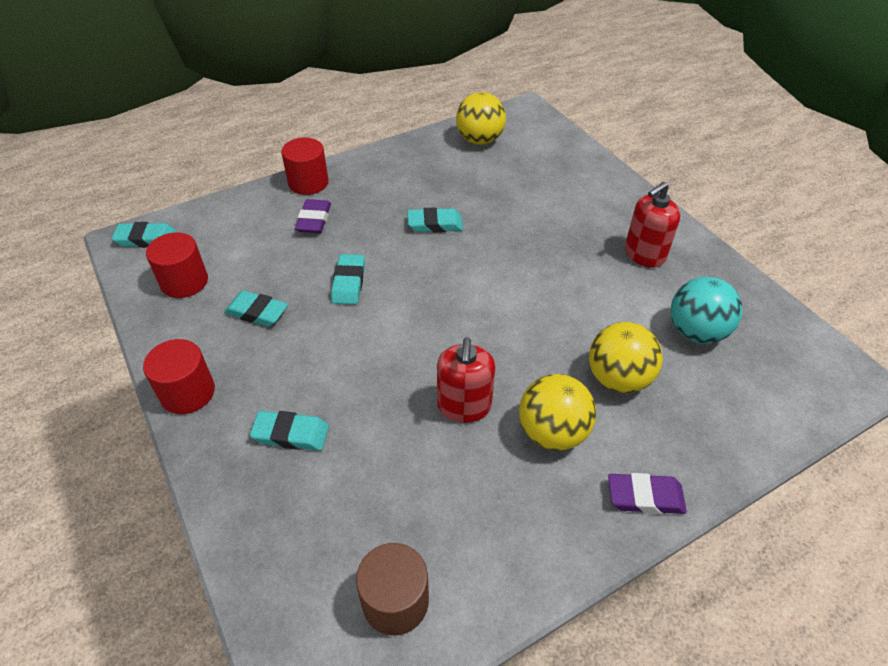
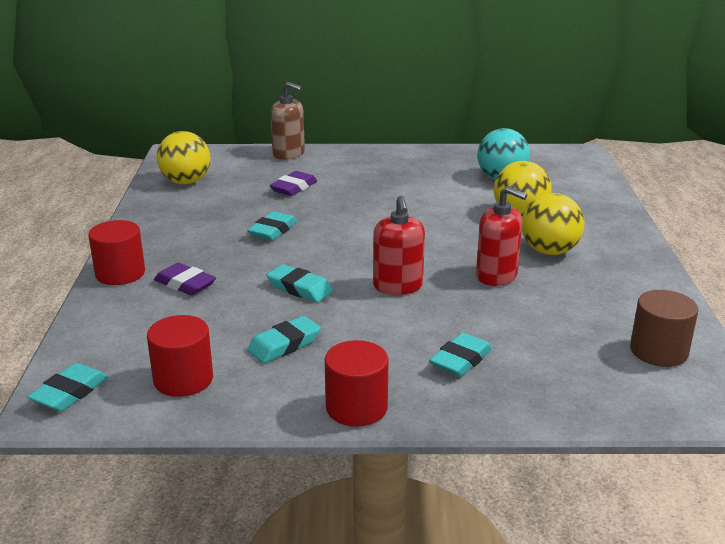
camera: 60 degrees left, 20 degrees down
(592, 166) = (288, 154): none -> brown soap dispenser
(644, 254) = (410, 169): red soap dispenser -> red soap dispenser (398, 286)
(645, 497) = (626, 238): purple eraser -> purple eraser (293, 188)

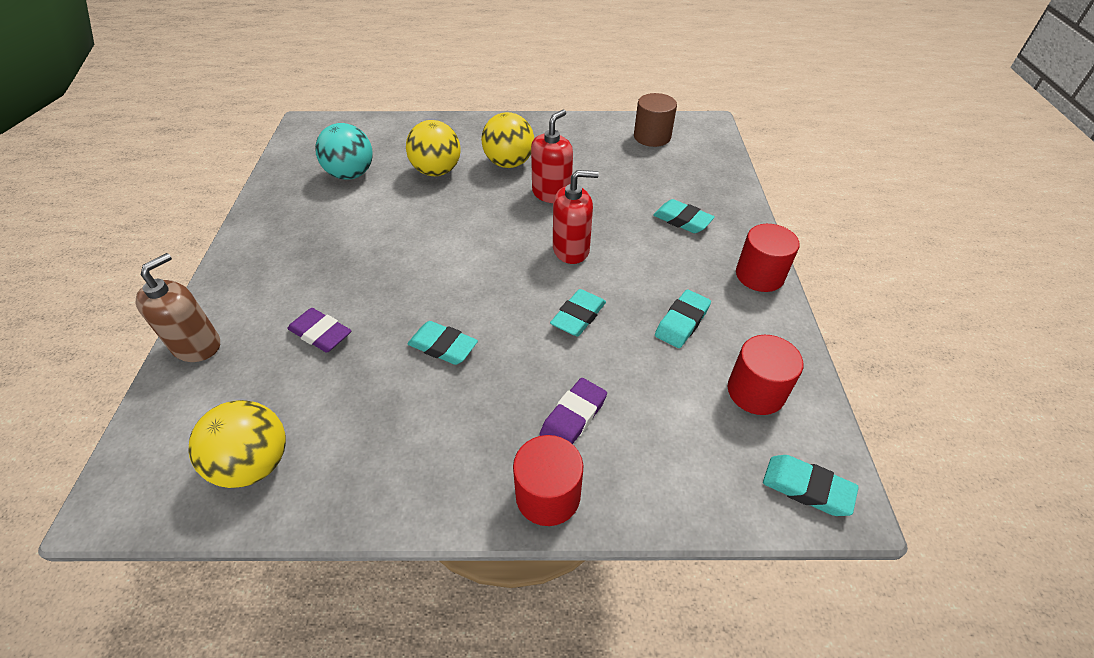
camera: 90 degrees left, 20 degrees up
(284, 344) = (682, 322): turquoise eraser -> turquoise eraser turned 75 degrees clockwise

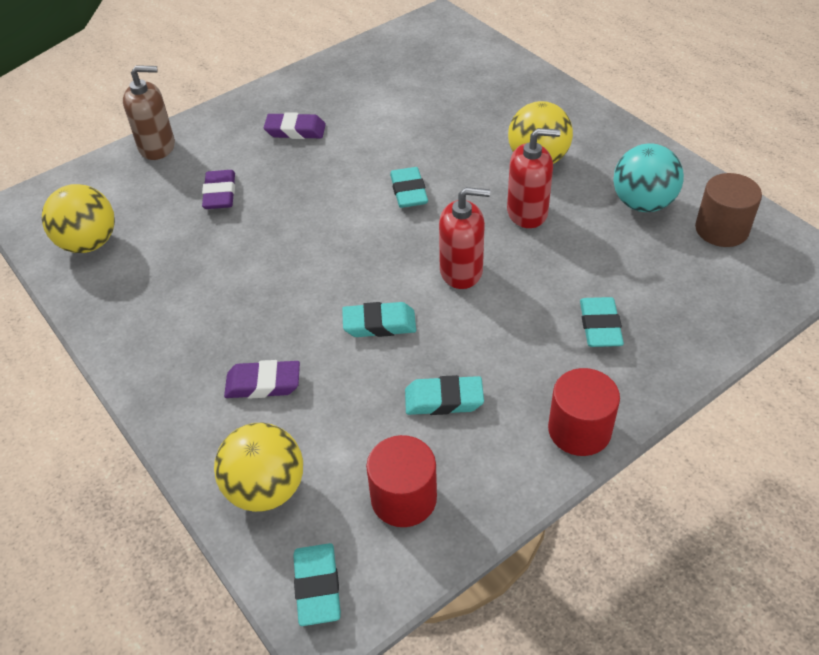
camera: 55 degrees right, 0 degrees up
(312, 251) = (295, 130): none -> purple eraser
(351, 174) = (405, 85): turquoise ball -> turquoise ball (642, 203)
(437, 171) = (469, 126): yellow ball -> yellow ball (266, 489)
(443, 346) = (267, 264): turquoise eraser -> turquoise eraser (408, 192)
(548, 495) = (177, 410): red cylinder -> none
(571, 250) = (461, 271): red soap dispenser -> red soap dispenser turned 45 degrees counterclockwise

